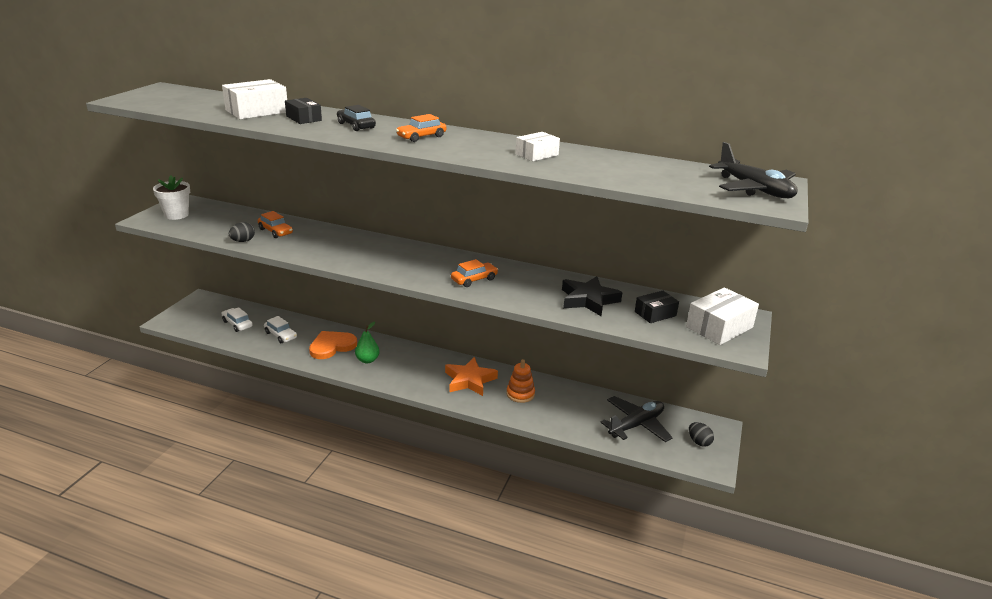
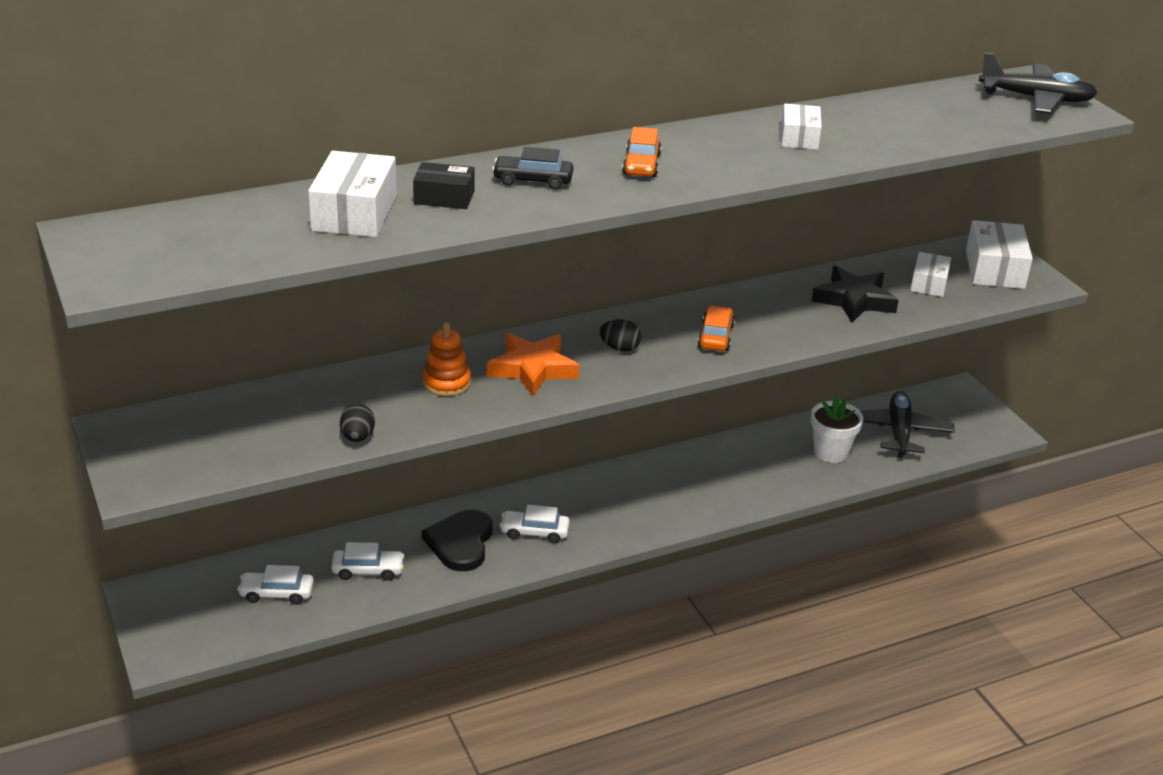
camera: 45 degrees left, 5 degrees up
(176, 215) = (164, 453): white flower pot -> white flower pot (831, 452)
(275, 231) = (365, 400): orange car -> none
(332, 346) = (460, 543): orange heart -> black heart
(367, 360) = (534, 532): green pear -> white car
(469, 380) = (682, 484): orange star -> orange star (532, 369)
(520, 394) = (754, 467): orange stacking toy -> orange stacking toy (446, 383)
(655, 314) = (929, 283): black box -> white box
(699, 442) = (967, 415): black egg -> black egg (619, 348)

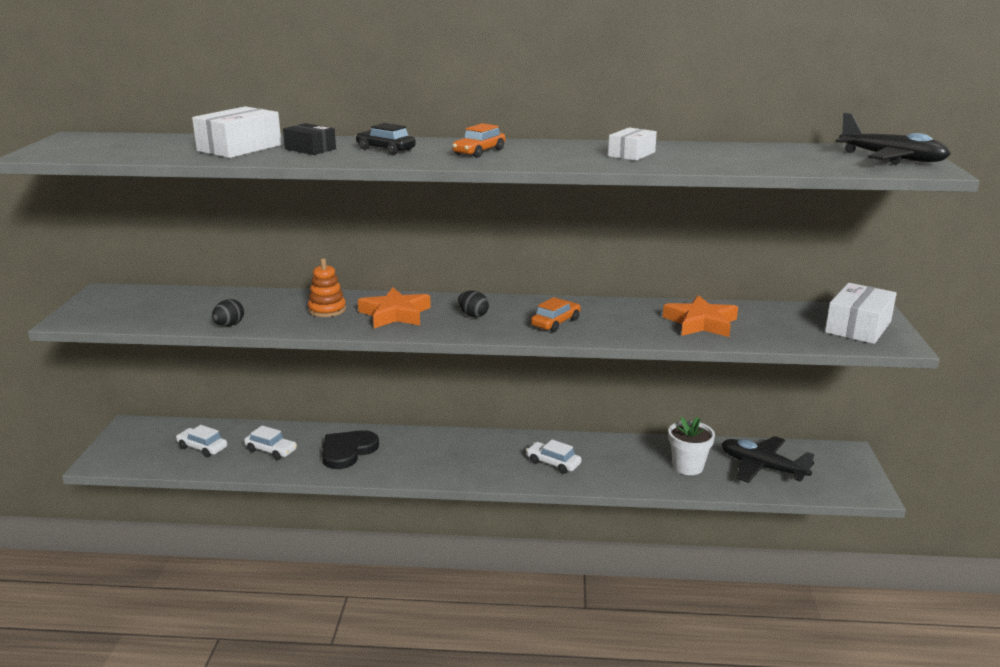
camera: 30 degrees right, 10 degrees down
(534, 532) = (404, 458): white car -> white car (553, 463)
(854, 300) = (701, 323): black star -> orange star
(898, 432) = (762, 468): black plane -> black plane turned 90 degrees counterclockwise
(929, 283) = (782, 325): white box -> none

